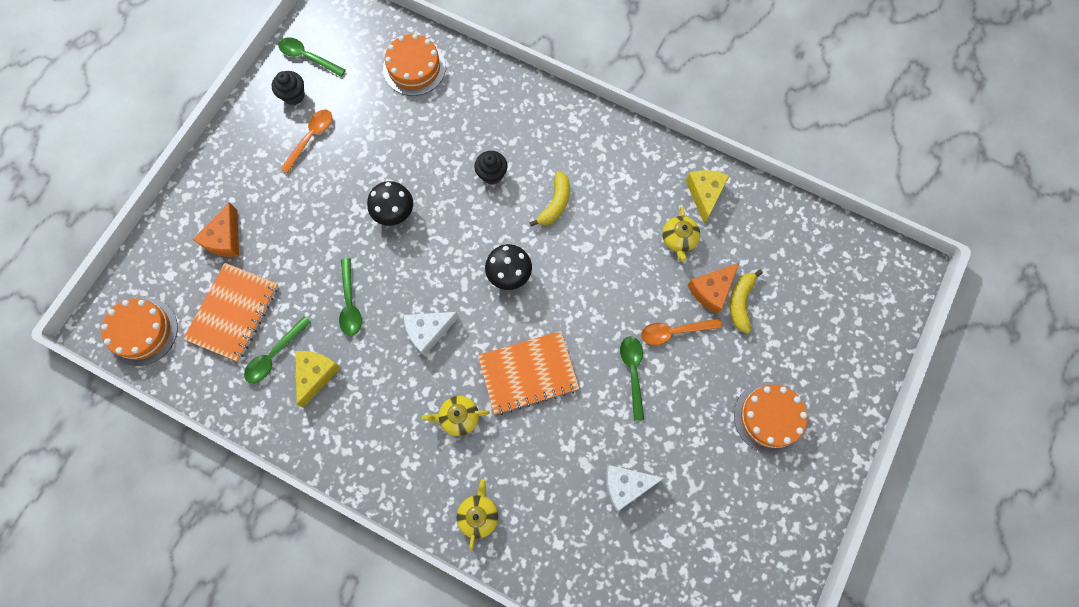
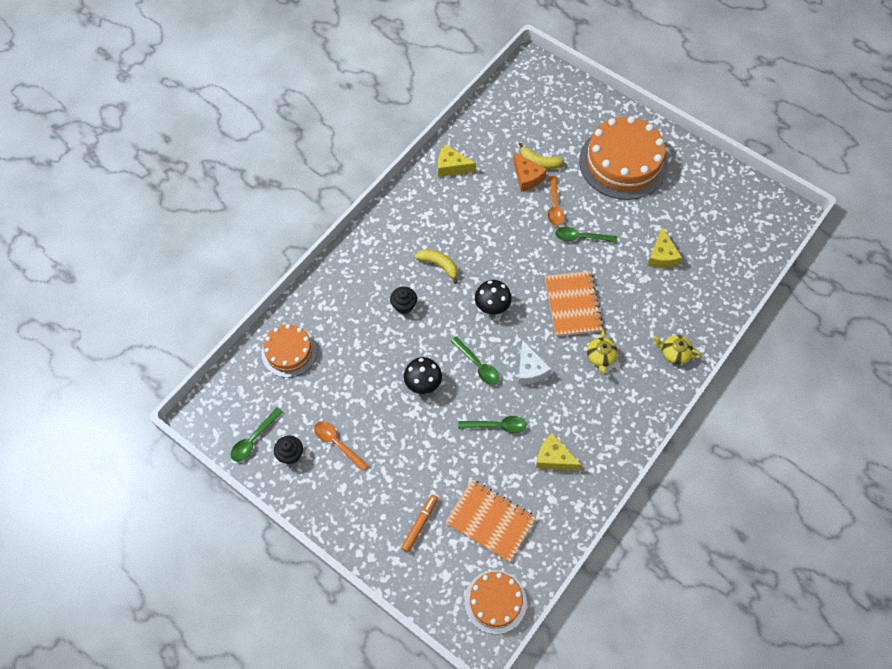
camera: 80 degrees left, 10 degrees down
(225, 238) = (420, 524): orange cheese -> orange marker
(274, 355) = (533, 490): green spoon -> green spoon (478, 365)
(626, 485) = (661, 256): white cheese -> yellow cheese
(679, 239) = (484, 189): yellow teapot -> none
(769, 417) = (623, 162): orange cake -> orange cake, size x1.76

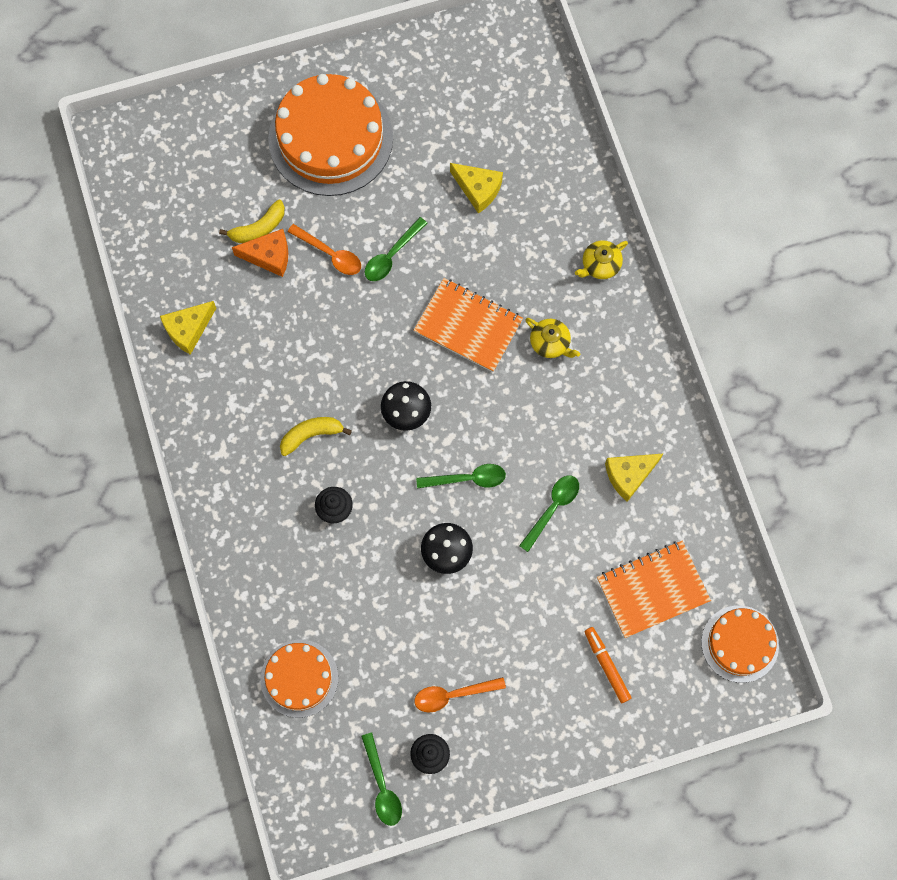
camera: 55 degrees left, 10 degrees up
(530, 369) = (512, 427): white cheese -> none

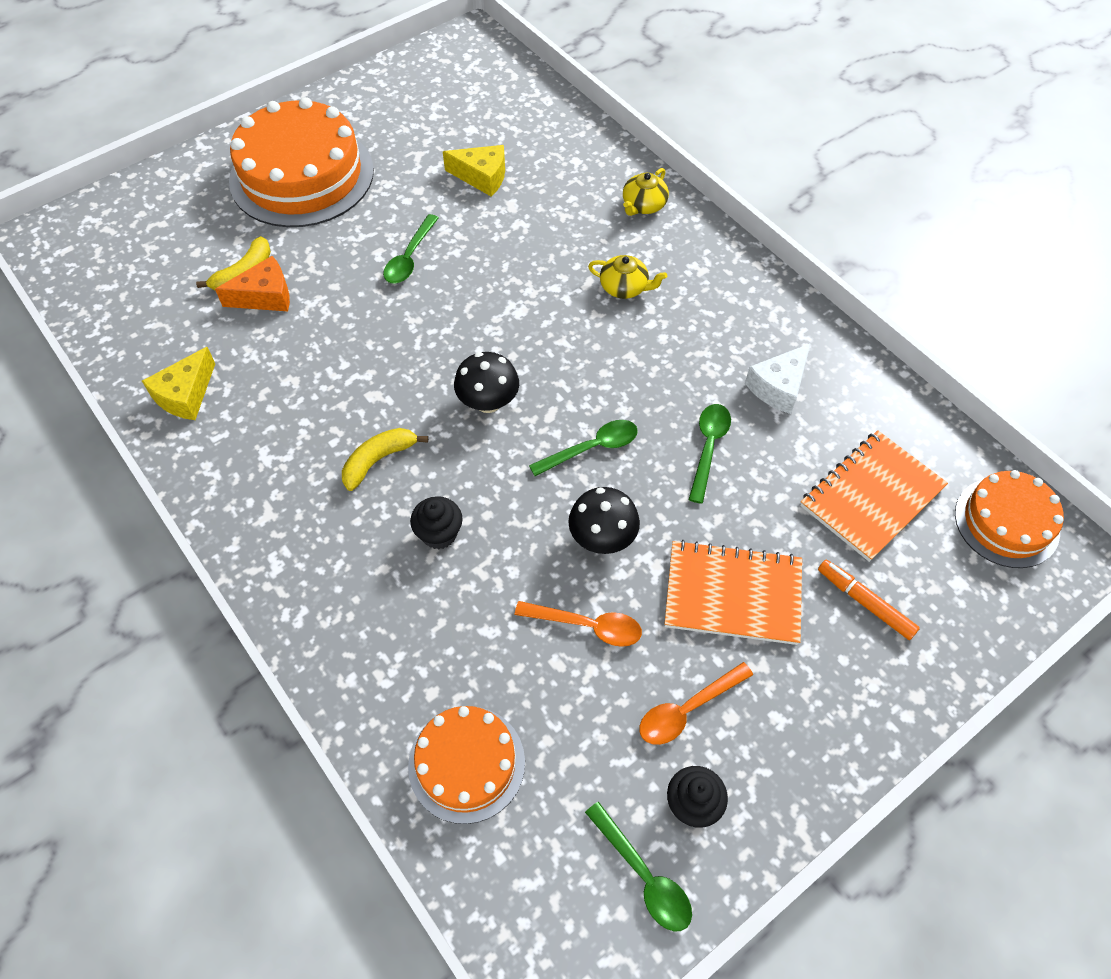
camera: 20 degrees left, 15 degrees down
(330, 254) = (338, 275): orange spoon -> orange spoon (588, 626)
(468, 326) = (524, 298): orange notebook -> orange notebook (733, 594)
(629, 475) = (778, 387): yellow cheese -> white cheese

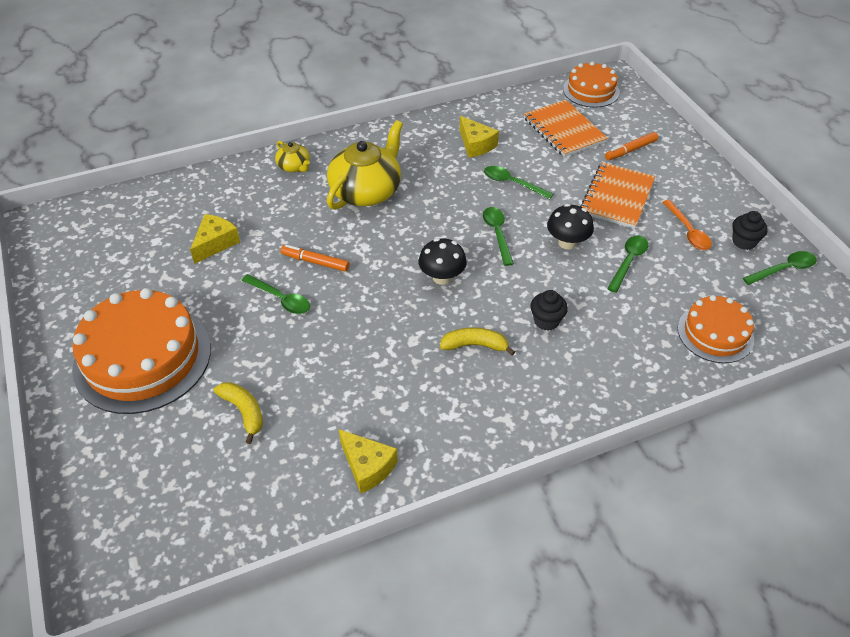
camera: 75 degrees left, 10 degrees down
(265, 296) = (278, 399): orange cheese -> none
(378, 460) = (475, 345): yellow banana -> yellow banana turned 120 degrees clockwise
(478, 271) = (315, 262): none -> orange marker
(588, 626) = (628, 261): orange spoon -> green spoon
(624, 287) = (366, 191): yellow teapot -> yellow teapot, size x2.06
(778, 387) = (476, 144): white cheese -> yellow cheese

